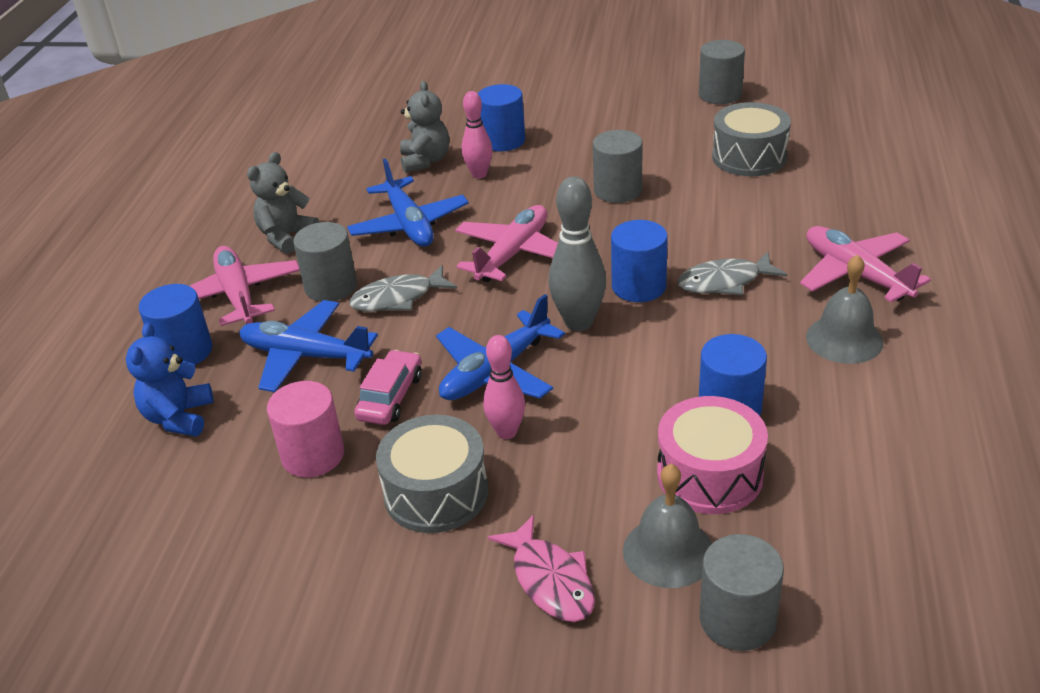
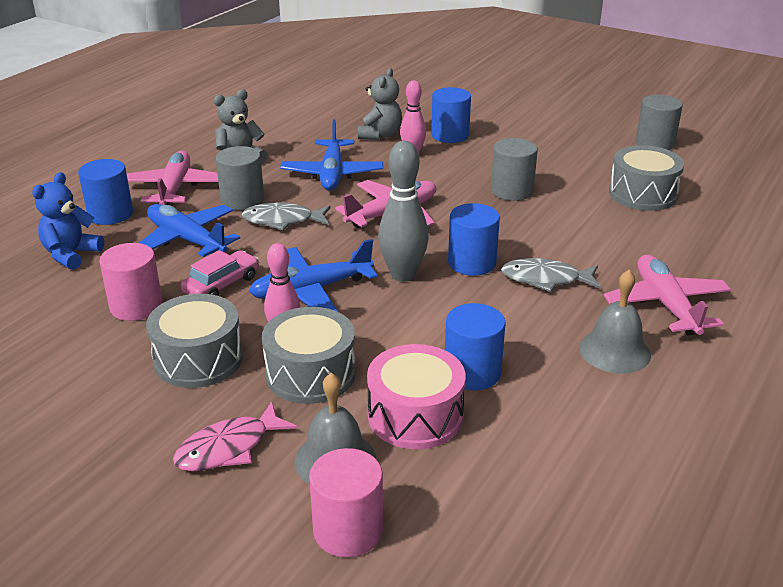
camera: 20 degrees right, 5 degrees down
(550, 580) = (229, 448): pink fish -> pink fish turned 60 degrees clockwise
(570, 467) = (310, 374): none -> grey drum
(737, 620) = (348, 530): grey cylinder -> pink cylinder

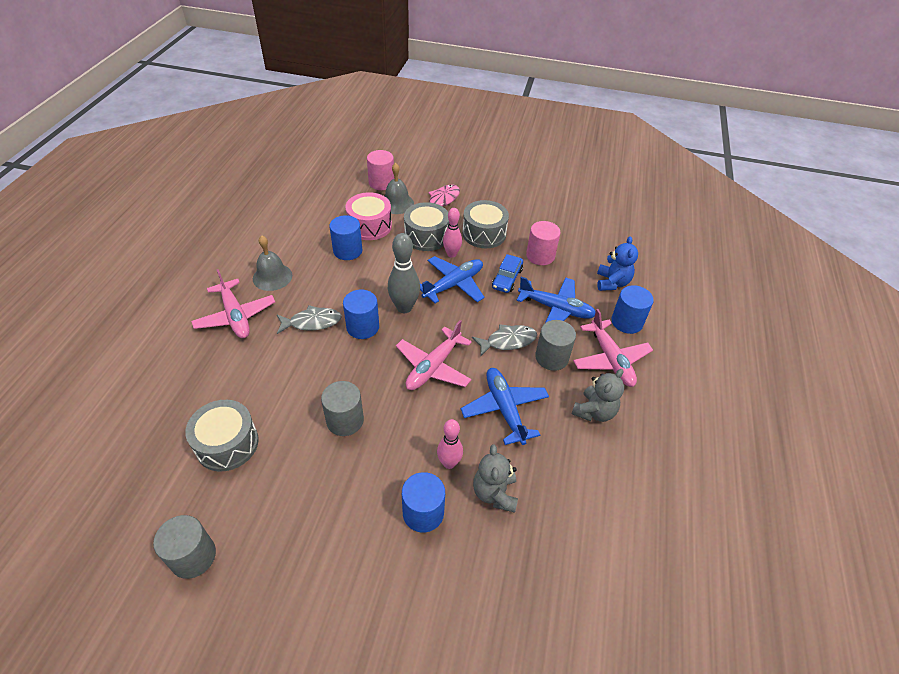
camera: 160 degrees right, 15 degrees up
(221, 284) = (507, 278): pink car -> blue car

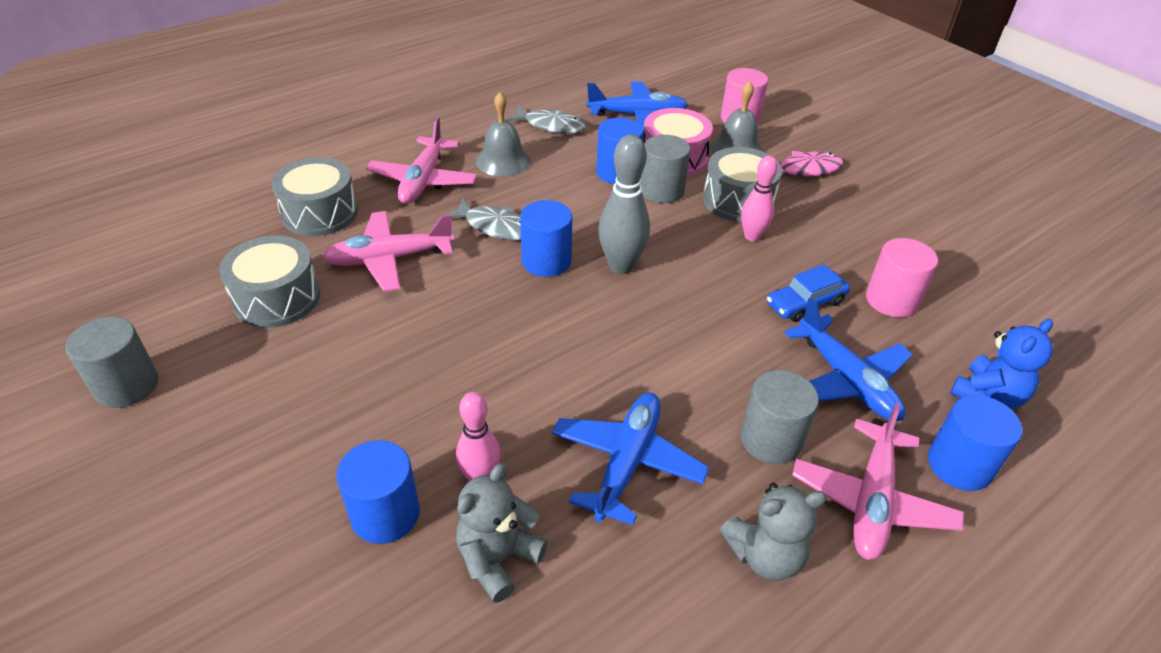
camera: 40 degrees right, 5 degrees down
(345, 420) = (415, 349): grey cylinder -> grey cylinder (662, 191)
(433, 367) = (585, 353): pink plane -> pink plane (389, 259)
(453, 285) = (716, 273): blue plane -> blue plane (637, 115)
(484, 233) = (827, 233): grey drum -> grey drum (320, 213)
(508, 341) = (723, 380): grey fish -> grey fish (551, 126)

